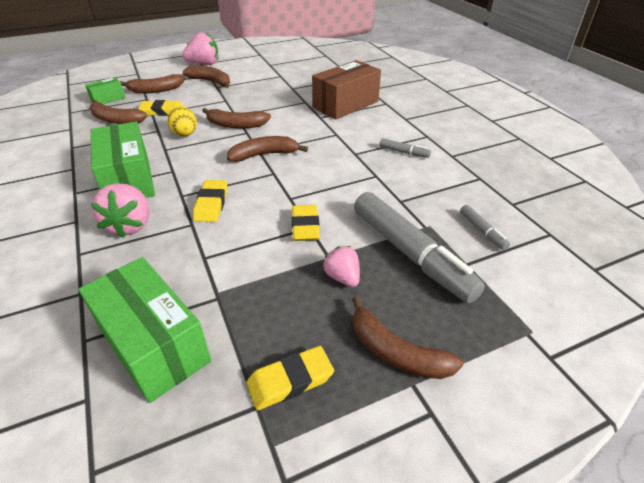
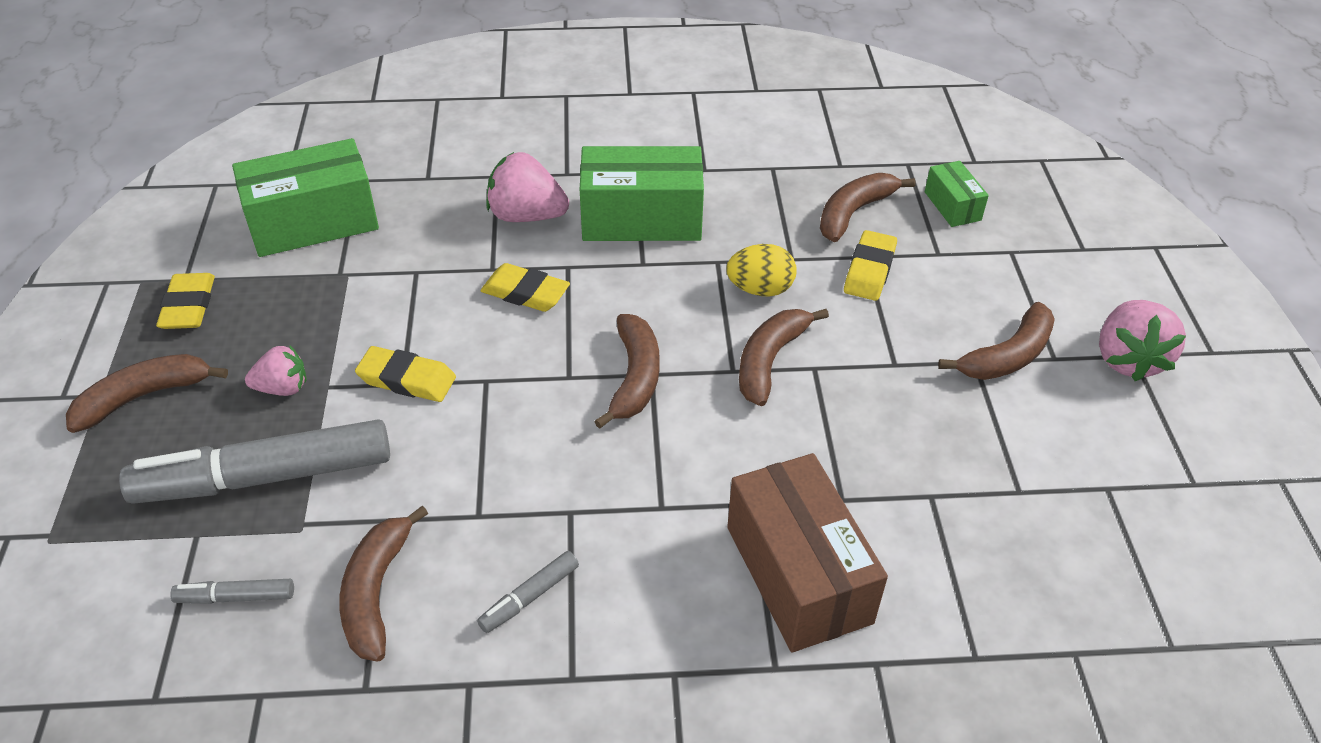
camera: 110 degrees right, 5 degrees up
(156, 90) = (979, 268): brown banana -> brown banana (376, 592)

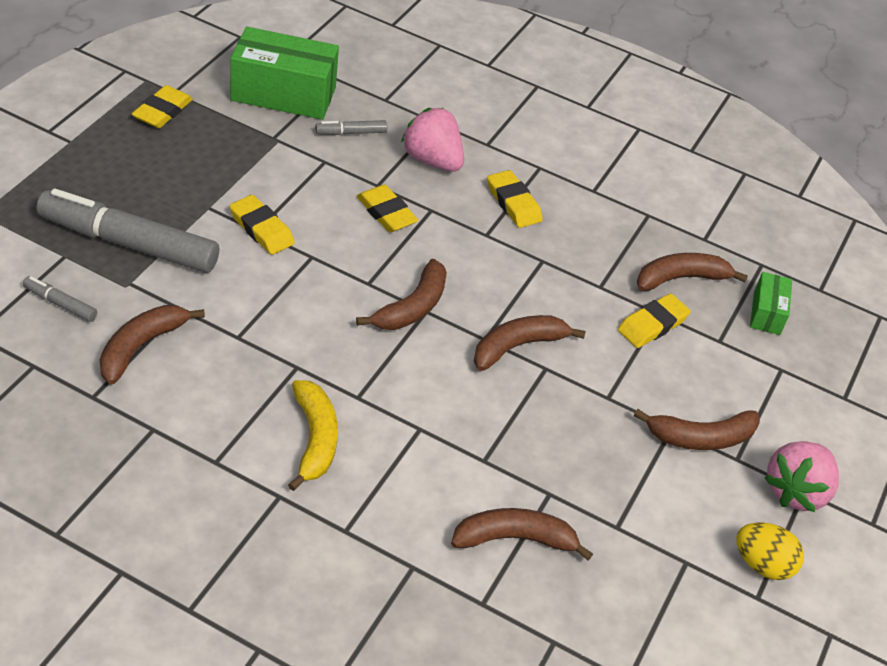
camera: 25 degrees right, 0 degrees up
(144, 397) = (95, 156): brown banana -> brown banana (515, 539)
(283, 388) = (180, 194): pink strawberry -> none
(530, 597) = (229, 402): grey marker -> grey marker (351, 133)
(641, 219) = (513, 203): green box -> yellow eraser
(657, 583) = (314, 439): none -> yellow banana
(760, 289) = (556, 295): yellow egg -> yellow egg (762, 564)
(798, 574) = (411, 487): brown box -> none

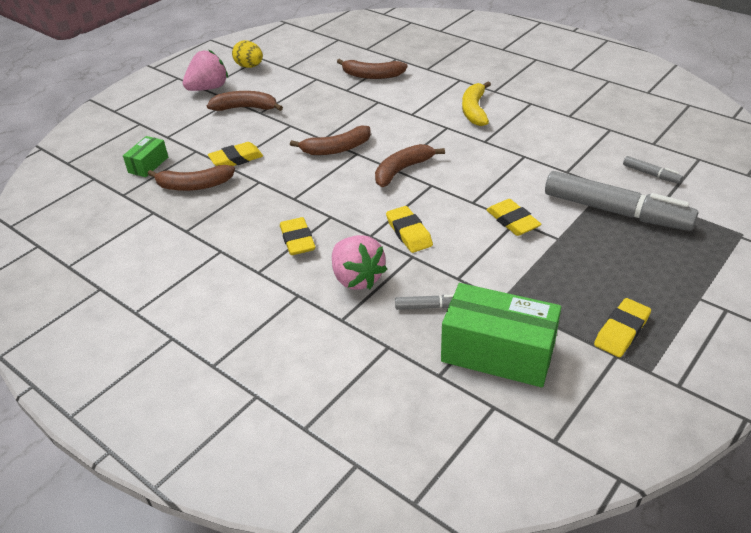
camera: 160 degrees left, 5 degrees down
(141, 347) = (587, 151): brown banana -> none

